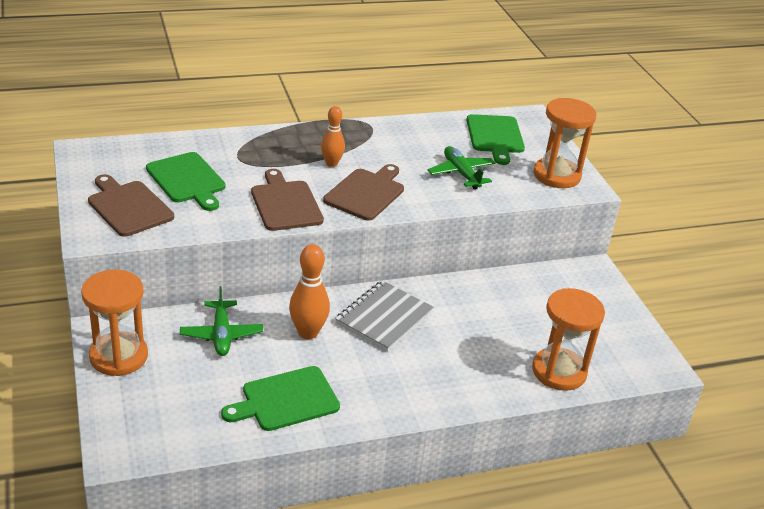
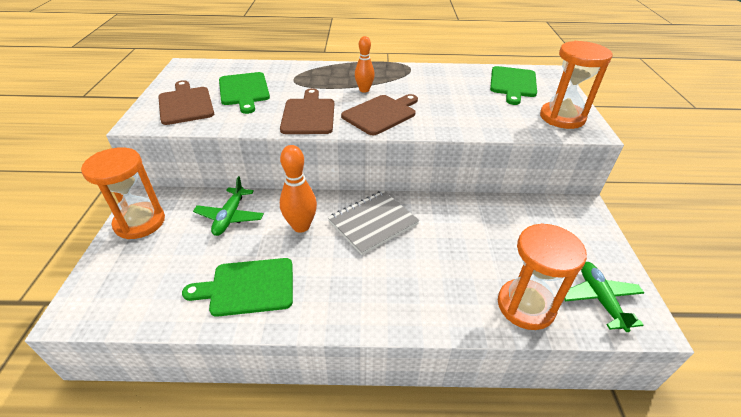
camera: 20 degrees right, 5 degrees up
(461, 173) = (472, 107): green plane -> green plane (599, 299)

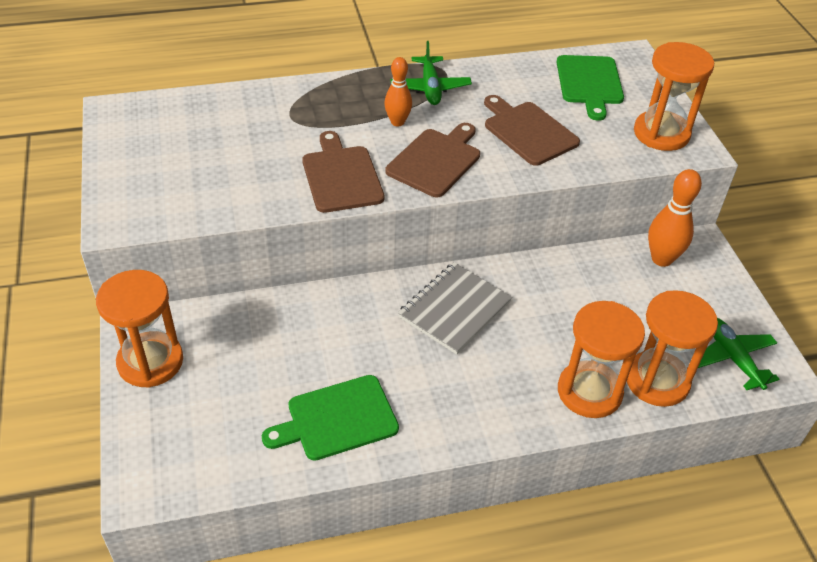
camera: 15 degrees left, 5 degrees up
(185, 104) = (161, 183): brown cutting board -> brown cutting board (528, 131)
(230, 217) = (268, 333): green plane -> green plane (430, 88)
(244, 90) = (230, 147): green cutting board -> none
(301, 226) = (366, 330): orange bowling pin -> orange bowling pin (661, 259)
(463, 304) = (589, 392): none -> orange hourglass

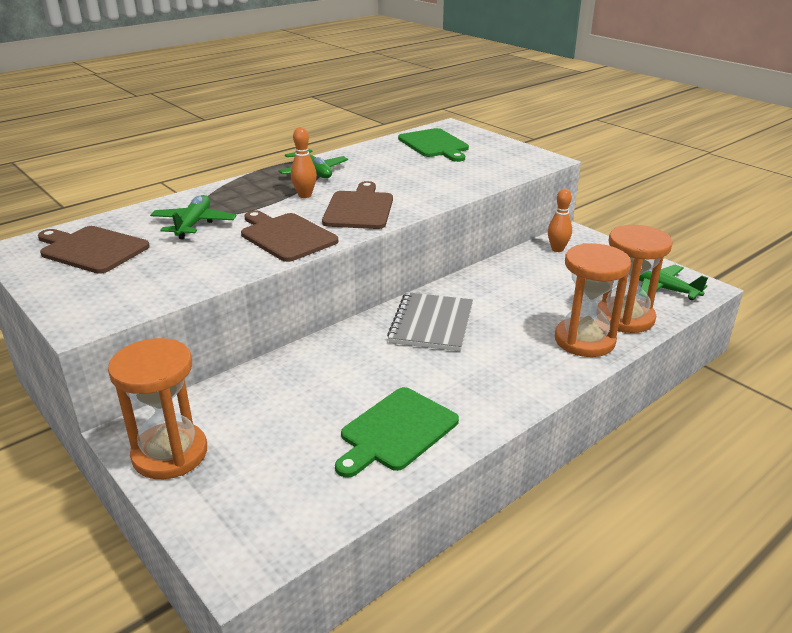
camera: 25 degrees left, 15 degrees down
(271, 129) = (194, 224): none -> green plane
(528, 131) = (416, 177): brown cutting board -> brown cutting board (91, 249)
(661, 133) = (513, 158): orange hourglass -> none
(661, 259) = (557, 249): orange bowling pin -> orange bowling pin, size x0.66

